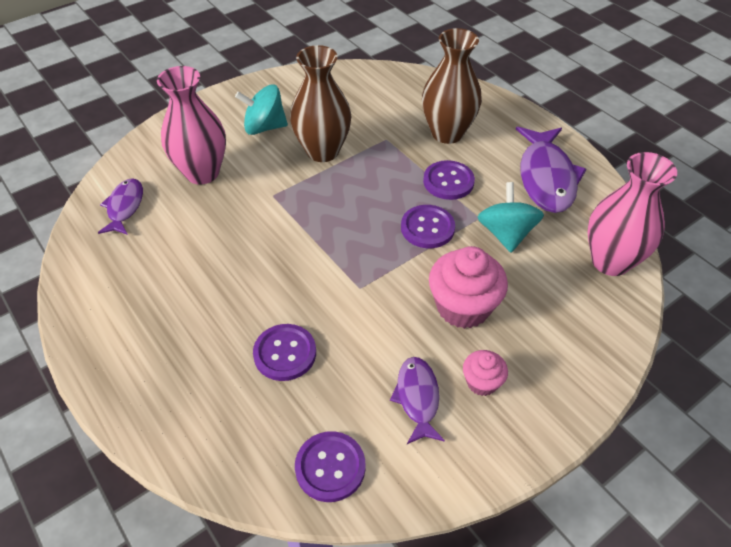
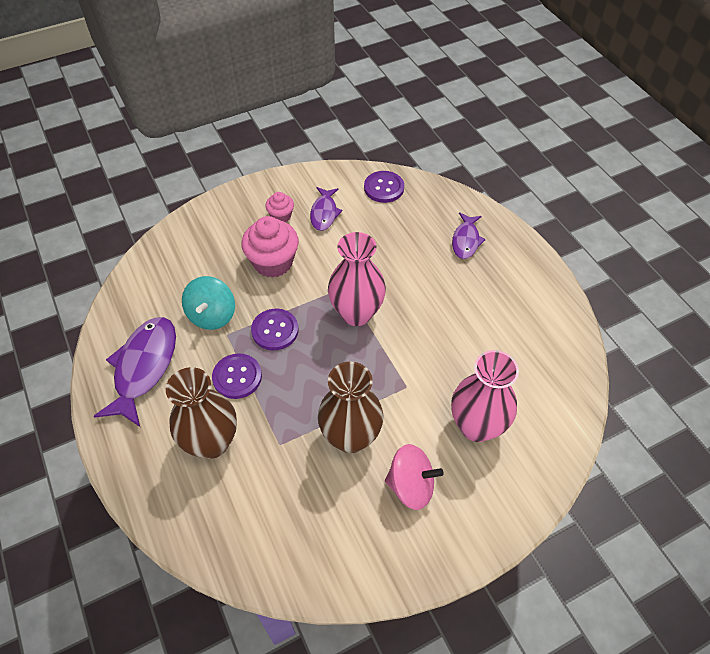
camera: 170 degrees left, 5 degrees up
(125, 207) = (546, 394): purple fish -> purple fish (466, 240)
(264, 127) = (411, 486): turquoise spinning top -> pink spinning top
(285, 353) = (405, 249): purple button -> none
(610, 261) = (145, 280): pink vase -> pink vase (356, 313)

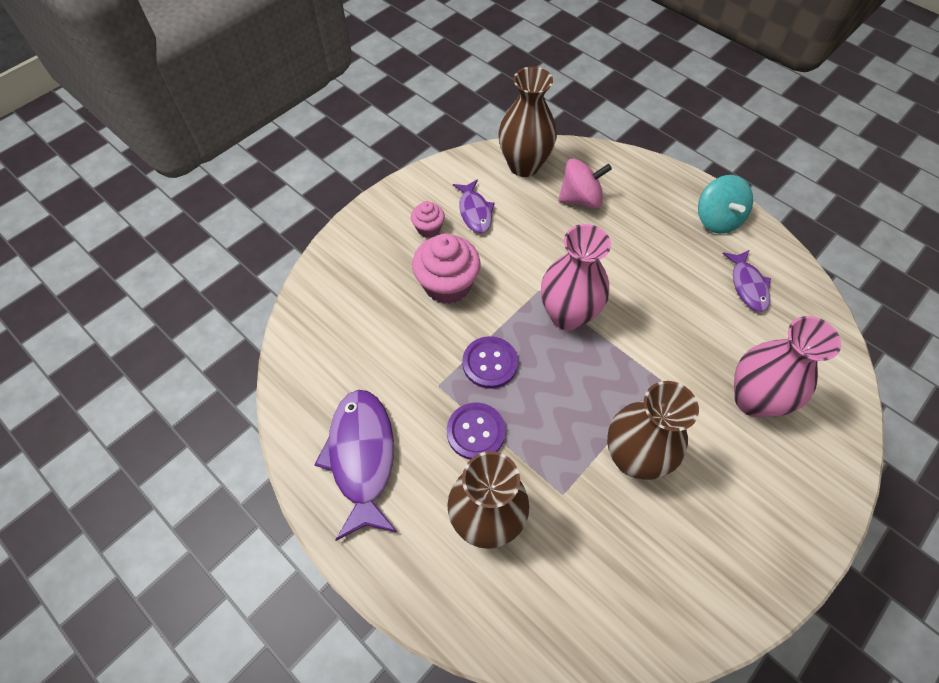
camera: 20 degrees left, 5 degrees up
(212, 315) = (410, 368): turquoise spinning top -> turquoise spinning top (717, 219)
(384, 188) = (524, 165): purple button -> brown vase
(411, 486) = (723, 489): pink spinning top -> pink spinning top (580, 199)
(466, 240) = (638, 200): purple fish -> purple fish (747, 286)

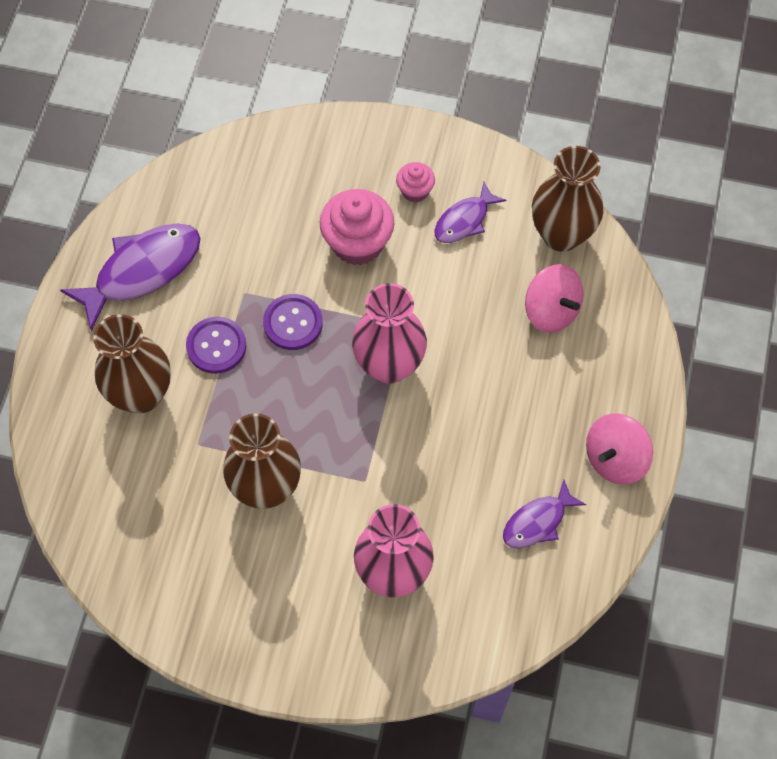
camera: 60 degrees right, 5 degrees up
(717, 219) = (615, 459): turquoise spinning top -> pink spinning top

